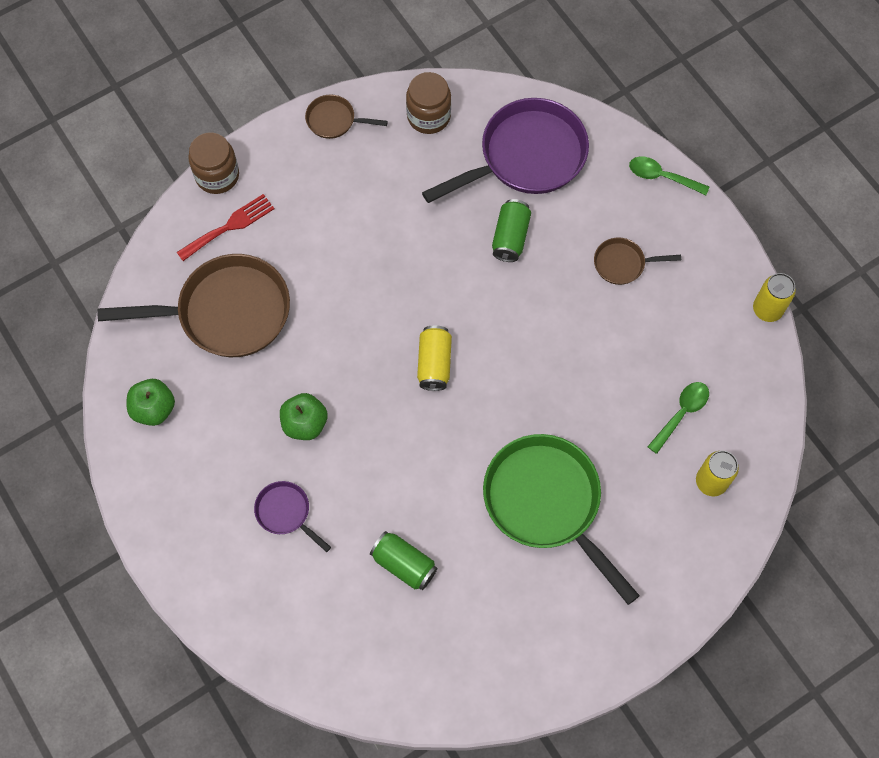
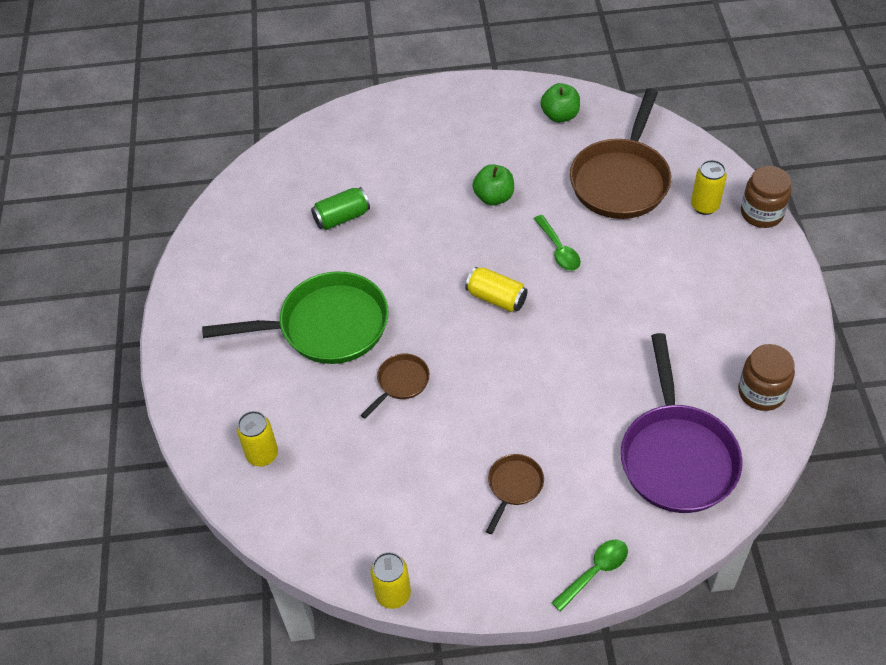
camera: 120 degrees right, 15 degrees down
(229, 226) = (704, 206): red fork -> yellow can
(286, 512) = (429, 163): purple pan -> none
(334, 120) = (788, 315): brown pan -> brown pan (401, 383)
(510, 237) = (591, 405): green can -> none
(681, 413) = (337, 462): green spoon -> green spoon (558, 250)

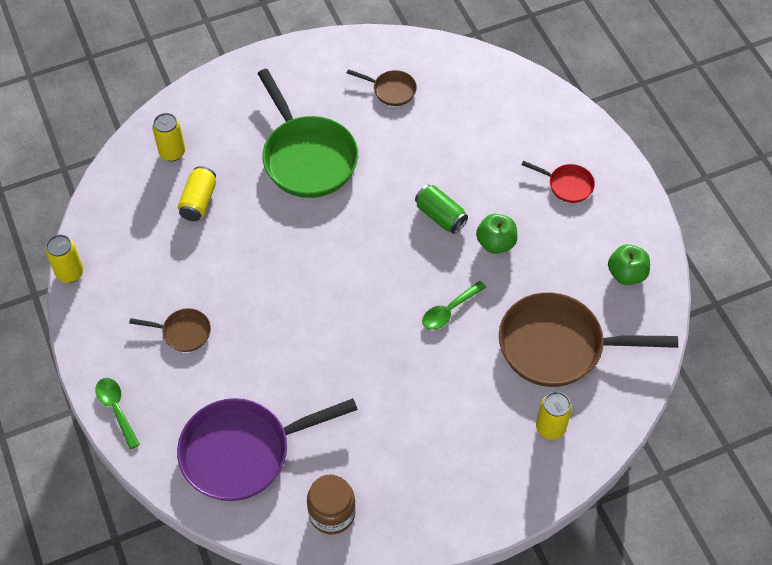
camera: 70 degrees right, 5 degrees up
(342, 217) = (429, 133): green can -> green can (440, 216)
(401, 383) = (264, 226): brown pan -> brown pan (391, 90)
(448, 130) = (567, 185): none -> red pan
(496, 298) = (376, 273): yellow can -> yellow can (198, 201)
(595, 572) = (116, 409): green spoon -> green spoon turned 150 degrees counterclockwise
(761, 213) = (560, 483): brown jar -> none

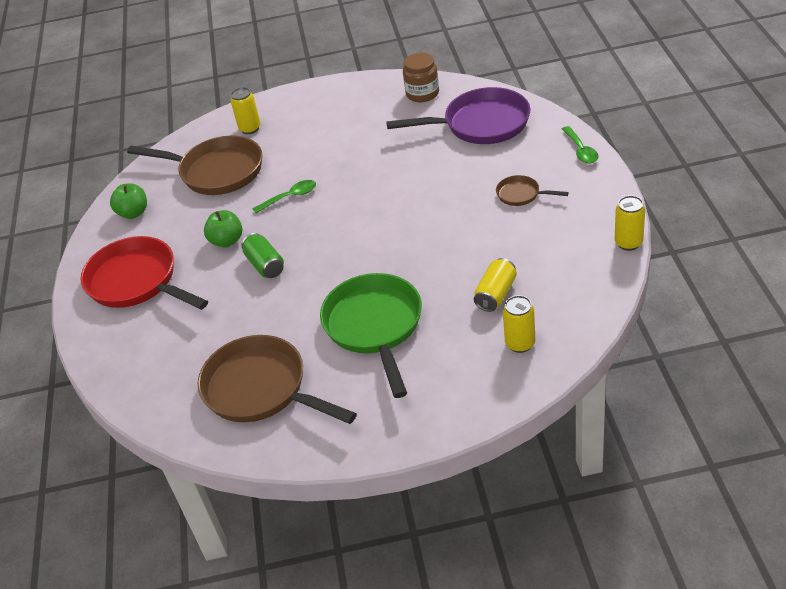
camera: 160 degrees left, 15 degrees down
(391, 90) = (261, 389): brown pan -> brown pan, size x2.14
(567, 185) = (137, 282): red pan -> red pan, size x2.14

